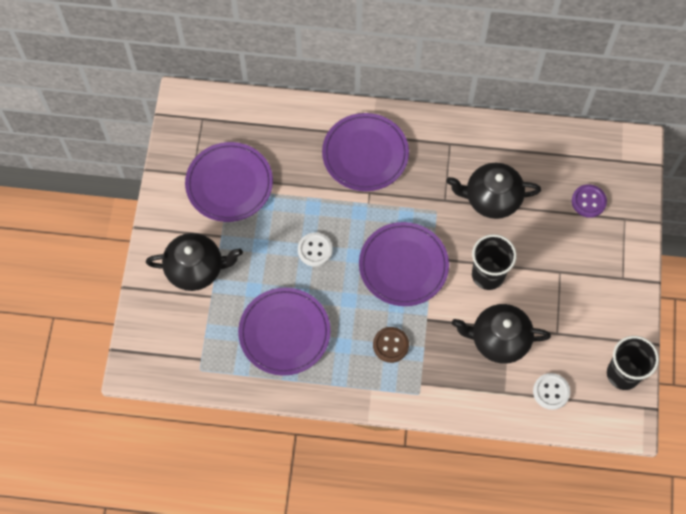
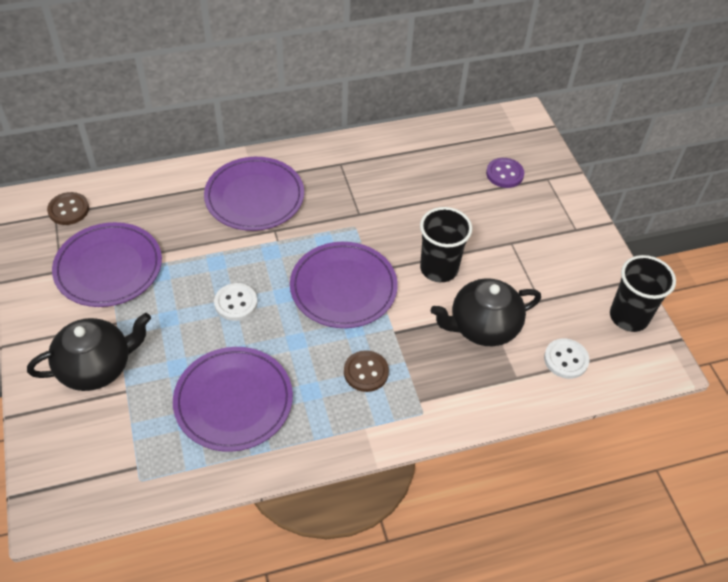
camera: 25 degrees left, 15 degrees down
(214, 117) = (68, 210): none -> brown button
(491, 199) = (407, 199): black teapot -> none

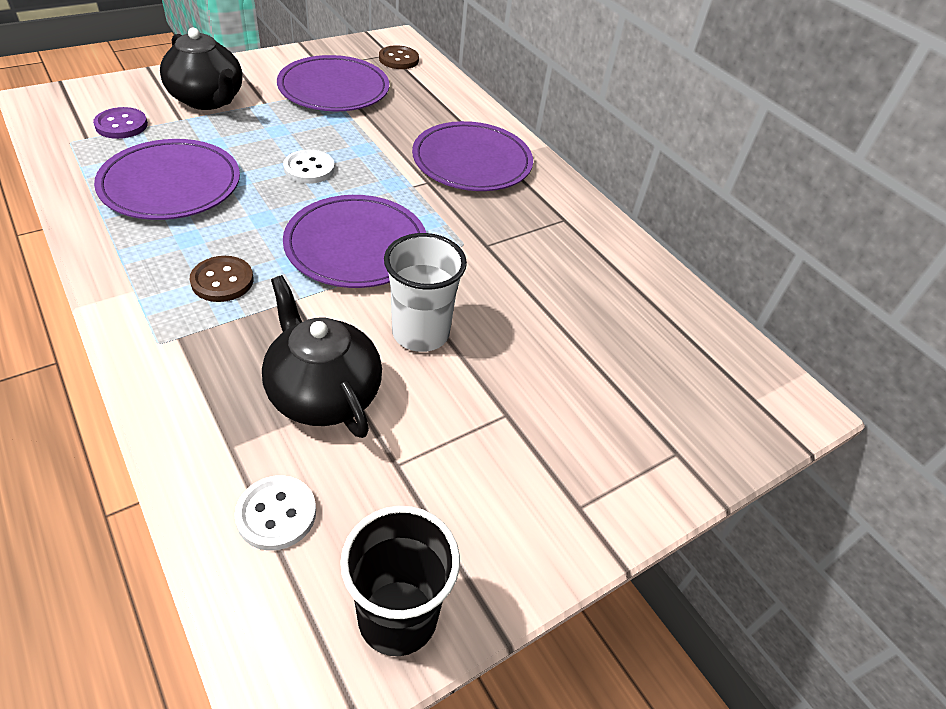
camera: 70 degrees right, 5 degrees down
(439, 268) = (420, 333): black cup -> white cup
(504, 174) = (651, 392): purple button -> purple button (121, 125)

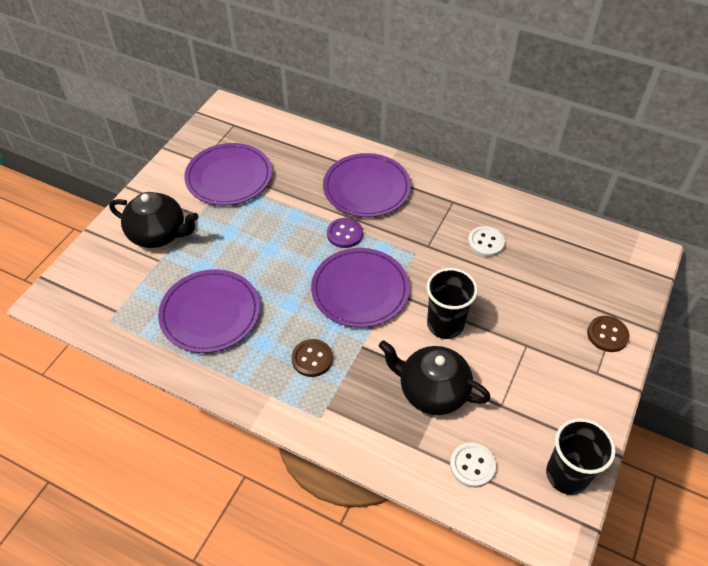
camera: 25 degrees left, 5 degrees up
(121, 125) = (127, 288): purple button -> purple button (345, 234)
(309, 169) = (279, 251): white button -> white button (486, 242)
(398, 59) = (244, 126): brown button -> brown button (607, 335)
(420, 333) = (445, 324): white cup -> black cup

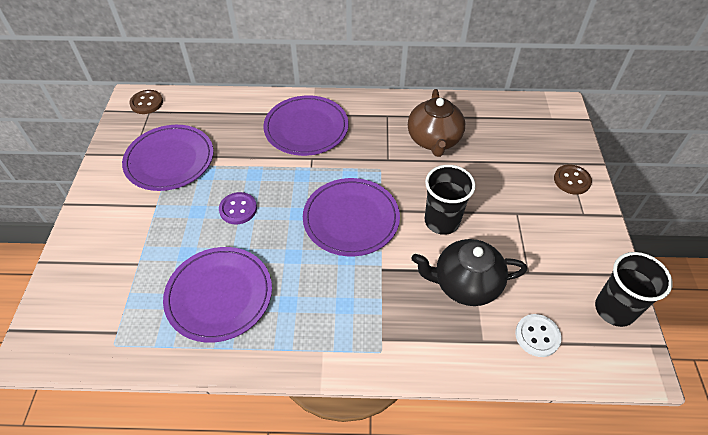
camera: 25 degrees left, 0 degrees up
(158, 234) = (124, 238): black teapot -> none
(312, 359) = (343, 299): brown button -> brown button (146, 103)
(345, 234) = (309, 174): purple button -> purple button (238, 209)
(486, 242) = (434, 140): white button -> brown teapot

